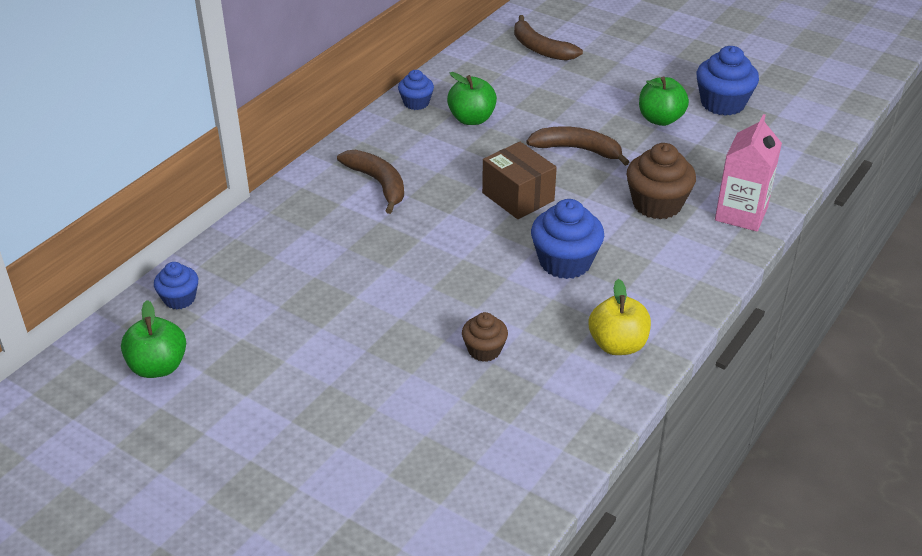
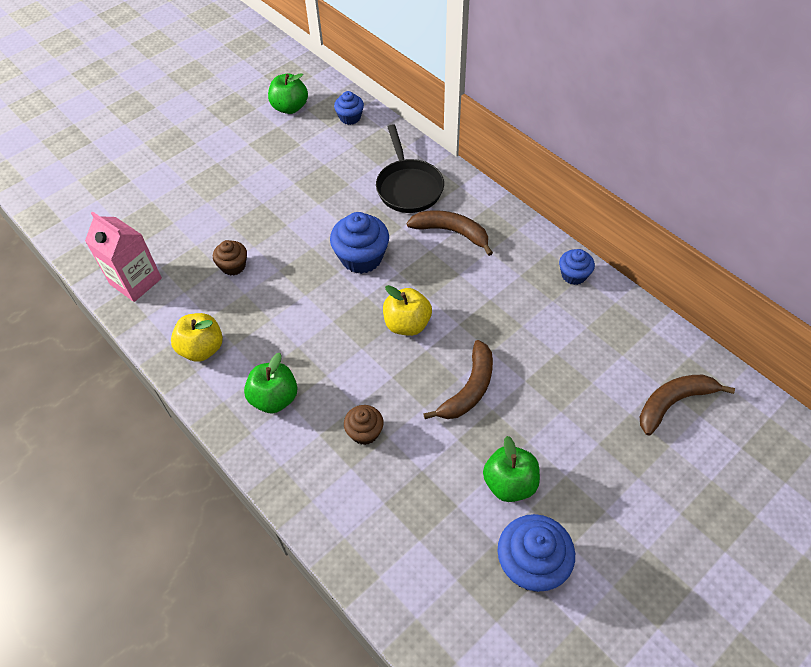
camera: 105 degrees right, 15 degrees up
(311, 225) = (408, 187): none -> black pan
(378, 183) = (452, 232): brown banana -> brown banana turned 135 degrees counterclockwise
(471, 119) = (538, 313): green apple -> green apple (274, 398)
(518, 197) = (407, 324): brown box -> yellow apple
(565, 262) = (309, 338): blue cupcake -> blue cupcake (361, 257)
(657, 204) = (364, 432): brown cupcake -> brown cupcake, size x0.59
(741, 214) = (327, 504): pink carton -> pink carton (136, 281)

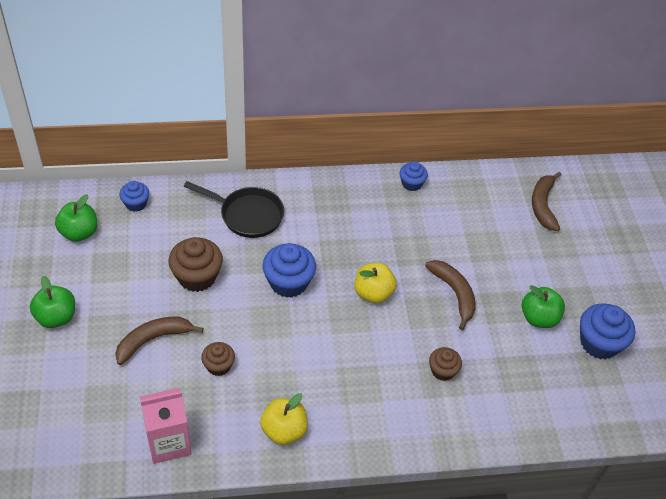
camera: 60 degrees left, 5 degrees down
(274, 398) = (371, 408): green apple -> green apple (56, 317)
(311, 197) = (197, 277): none -> brown cupcake
(452, 232) = (315, 219): brown banana -> brown banana (153, 340)

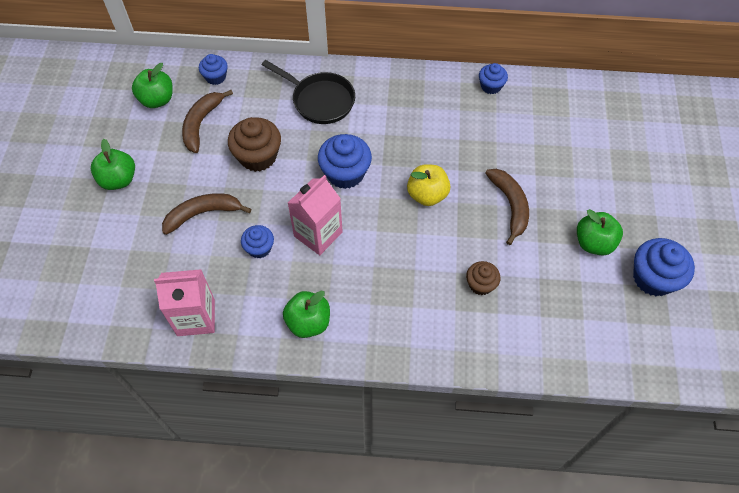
camera: 15 degrees right, 10 degrees up
(218, 366) = (259, 248): brown cupcake -> blue cupcake
(274, 344) = (318, 234): none -> pink carton
(284, 430) = (308, 322): yellow apple -> green apple
(543, 205) = (624, 124): brown banana -> brown banana (201, 124)

